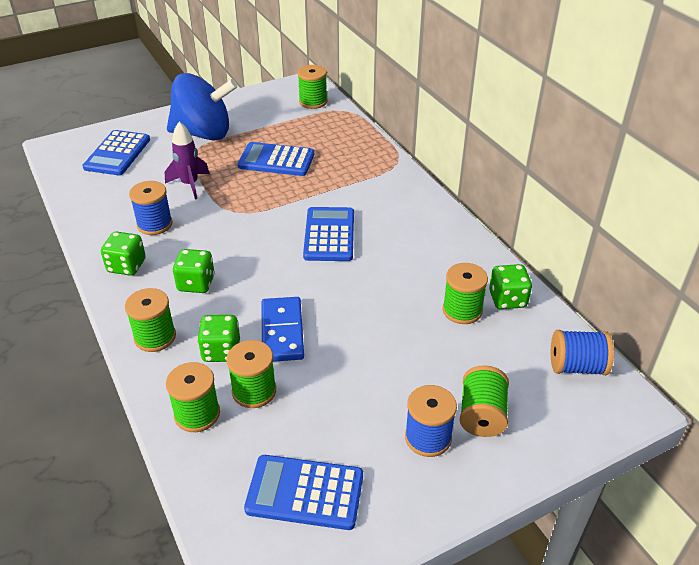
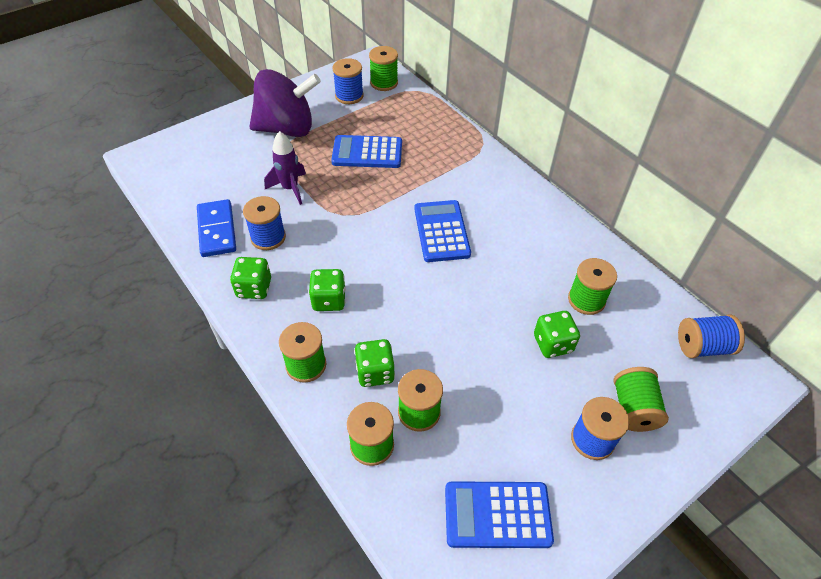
camera: 10 degrees left, 10 degrees up
(117, 154) = (206, 159): blue calculator -> none
(204, 134) = (287, 128): blue spinning top -> purple spinning top
(274, 110) = (349, 96): none -> blue spool
(282, 332) = (427, 343): blue domino -> blue domino (216, 230)
(507, 299) = (623, 283): green dice -> green dice (553, 344)

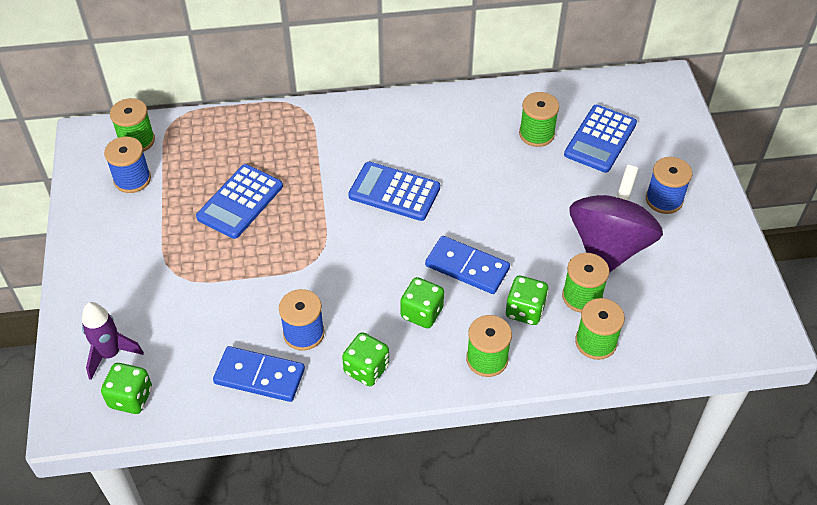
camera: 60 degrees left, 0 degrees up
(287, 128) = (141, 256): purple spinning top -> purple spinning top (608, 247)
(290, 188) = (244, 288): purple rocket -> purple rocket (110, 354)
(396, 311) = (467, 267): none -> blue domino
(497, 514) = (695, 287): blue calculator -> blue calculator (600, 139)
(553, 344) = (566, 178): green dice -> green dice (131, 398)
(633, 409) = (651, 162): green spool -> none
(702, 346) = (621, 92): blue spool -> none

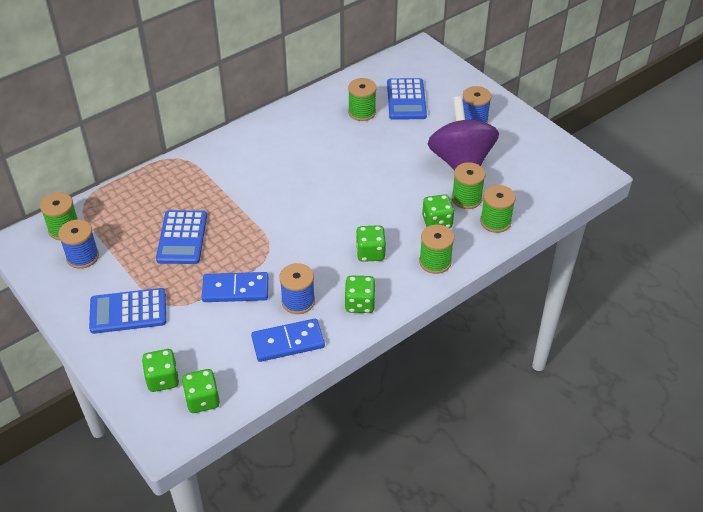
camera: 30 degrees left, 5 degrees down
(110, 354) = (163, 379): purple rocket -> green dice
(394, 192) = (292, 186): blue calculator -> blue calculator (128, 311)
(467, 267) = (379, 212): blue domino -> blue domino (235, 289)

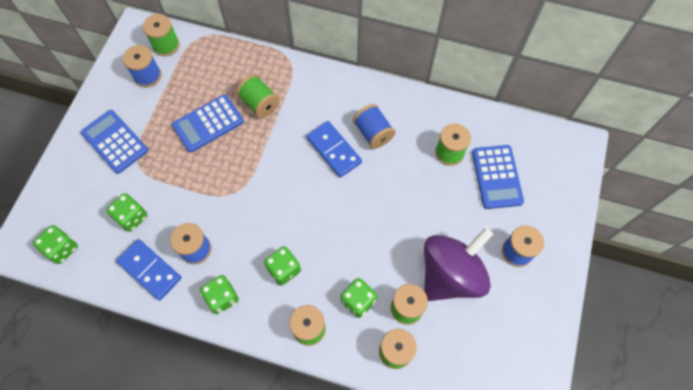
camera: 55 degrees right, 20 degrees up
(163, 379) = (66, 209): green dice -> green dice (132, 217)
(199, 196) = (259, 103): none -> green spool
(235, 289) = (179, 196): blue domino -> blue domino (333, 150)
(301, 143) = (373, 133): none -> blue spool
(406, 100) = (496, 177): blue calculator -> blue calculator turned 60 degrees counterclockwise

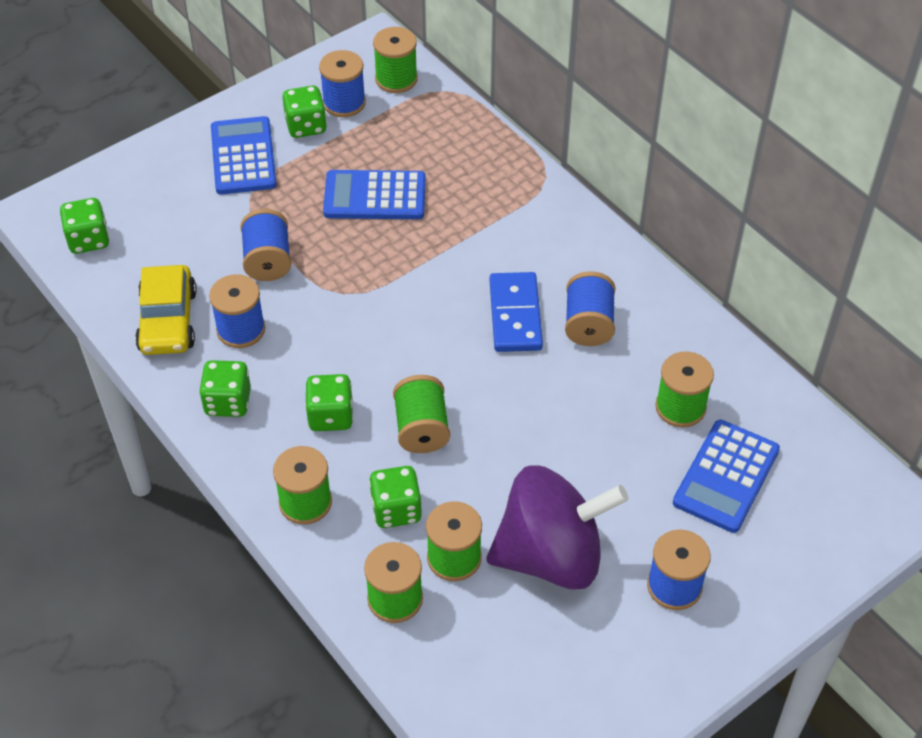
camera: 35 degrees right, 15 degrees down
(132, 217) = (195, 251): green dice -> green dice (306, 126)
(150, 270) = (168, 321): blue domino -> yellow car
(178, 198) = (268, 260): none -> blue spool
(259, 103) = (461, 207): green spool -> green spool (421, 428)

